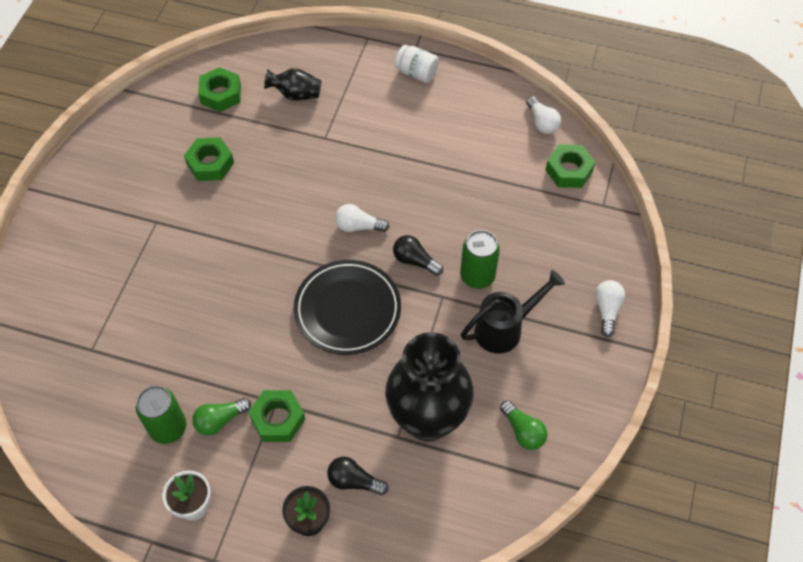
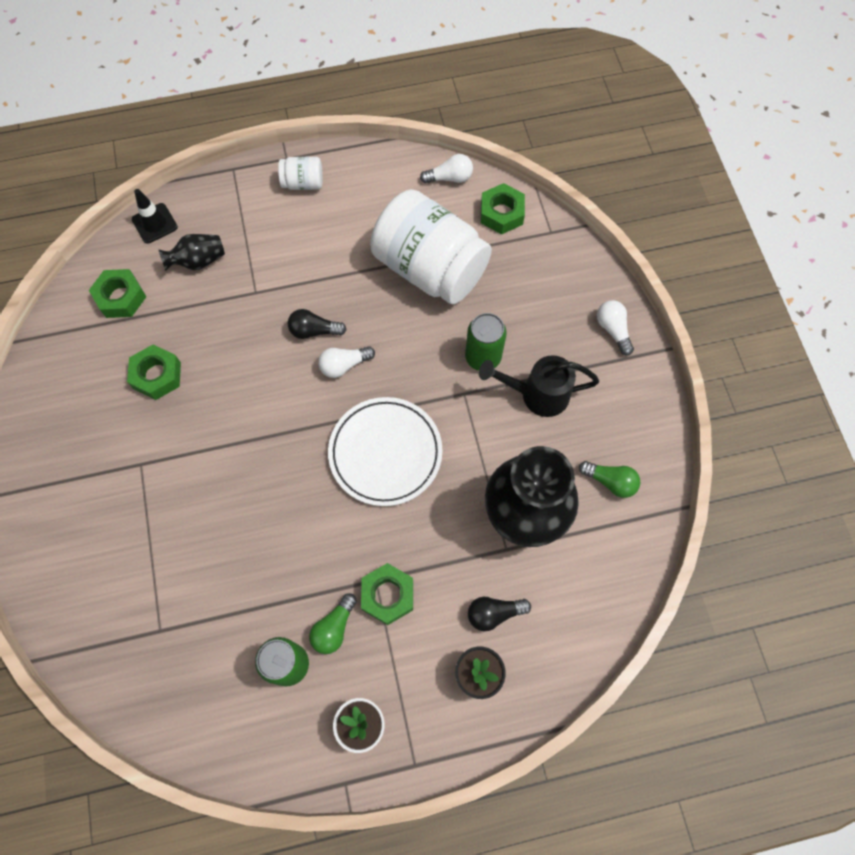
camera: 30 degrees left, 10 degrees up
(281, 52) = (154, 223): none -> black traffic cone
(347, 310) = (385, 453): black plate -> white plate
(415, 261) = (418, 372): black light bulb -> black light bulb (314, 331)
(478, 185) = (430, 268): none -> white jar
(505, 329) = (537, 394): black watering can -> black watering can turned 120 degrees counterclockwise
(542, 122) = (449, 178): white light bulb -> white light bulb turned 45 degrees counterclockwise

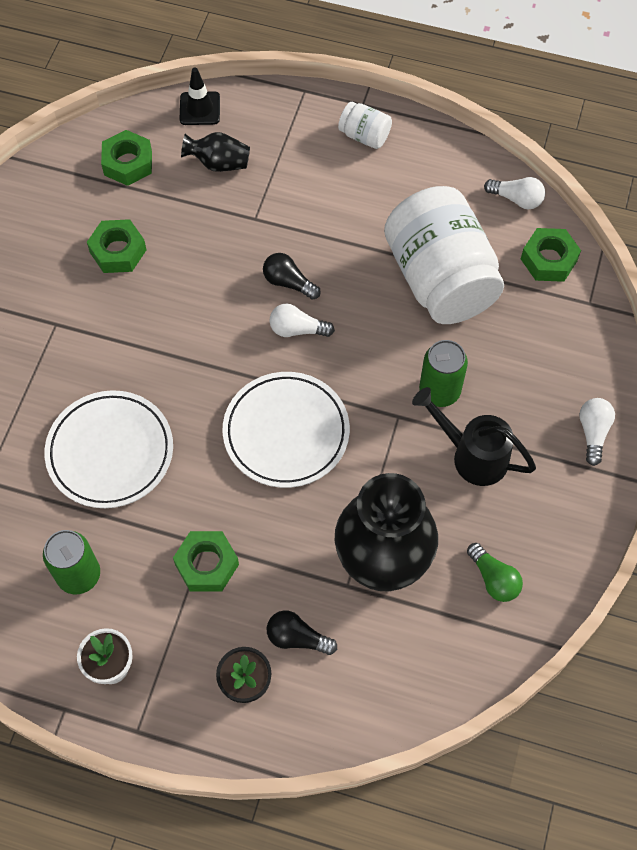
camera: 30 degrees right, 5 degrees down
(252, 547) = (110, 452): none -> white plate
(334, 628) = (139, 566): green light bulb -> none

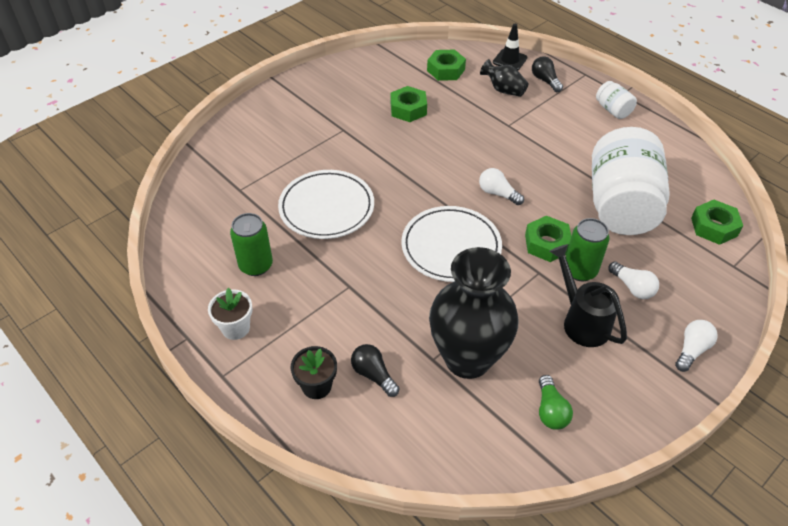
camera: 30 degrees right, 15 degrees down
(206, 564) = (342, 299): green nut -> green nut (547, 243)
(288, 282) = (509, 166): black light bulb -> black light bulb (545, 80)
(516, 199) = (707, 183): white light bulb -> white light bulb (632, 287)

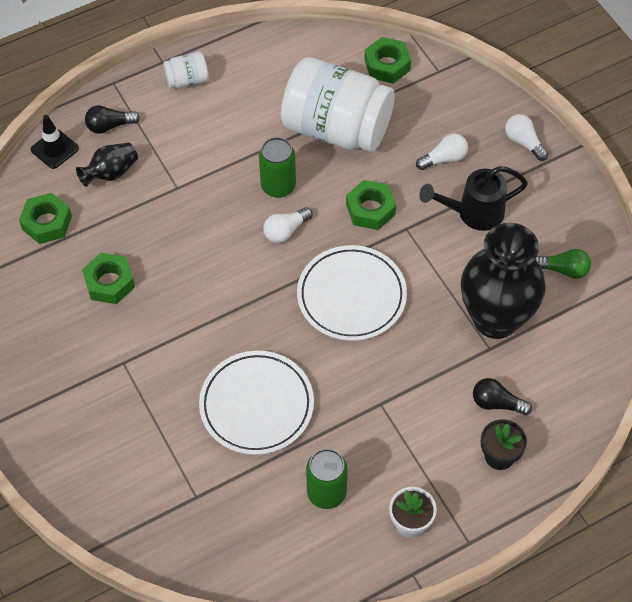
camera: 75 degrees left, 10 degrees up
(373, 375) = (497, 403): black light bulb -> black light bulb turned 45 degrees clockwise
(580, 270) = (413, 193): green can -> green can (278, 186)

